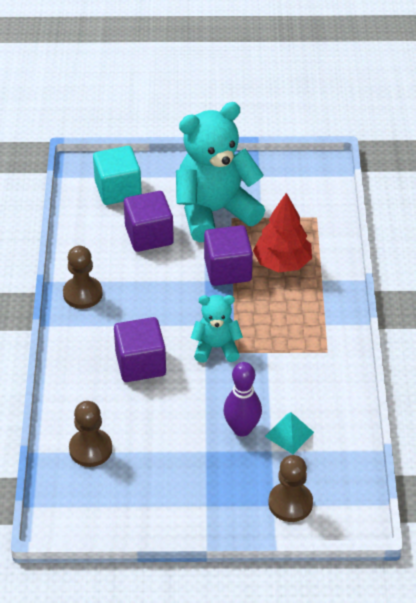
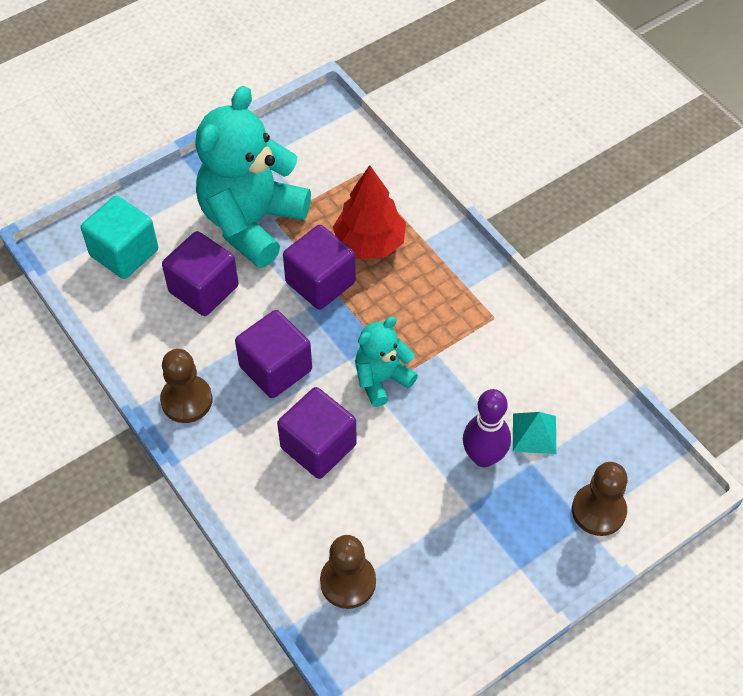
camera: 35 degrees left, 10 degrees up
(153, 305) = (276, 368): none -> purple cube

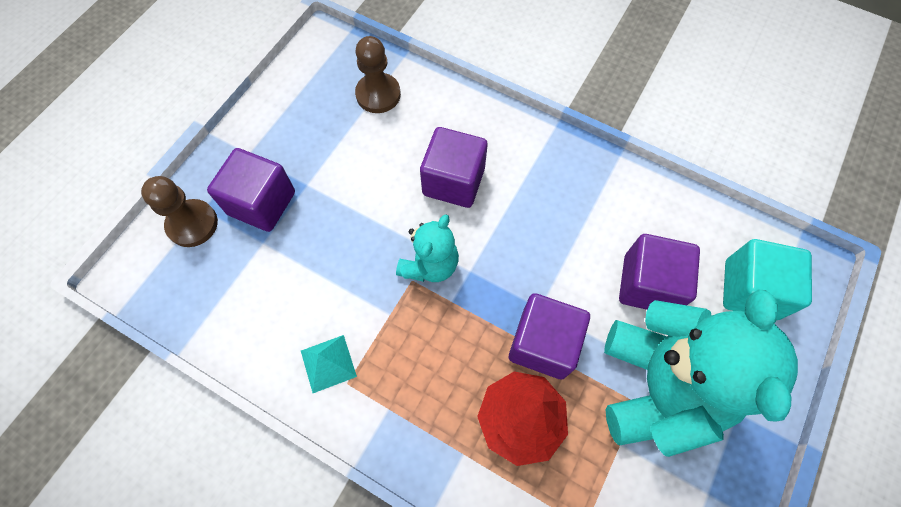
camera: 155 degrees right, 10 degrees up
(186, 400) = (585, 174): brown pawn -> none
(276, 368) = (530, 234): purple cube -> purple cube (262, 203)
(483, 457) = (308, 230): purple bowling pin -> none
(534, 433) = (268, 271): turquoise pyramid -> turquoise pyramid (328, 363)

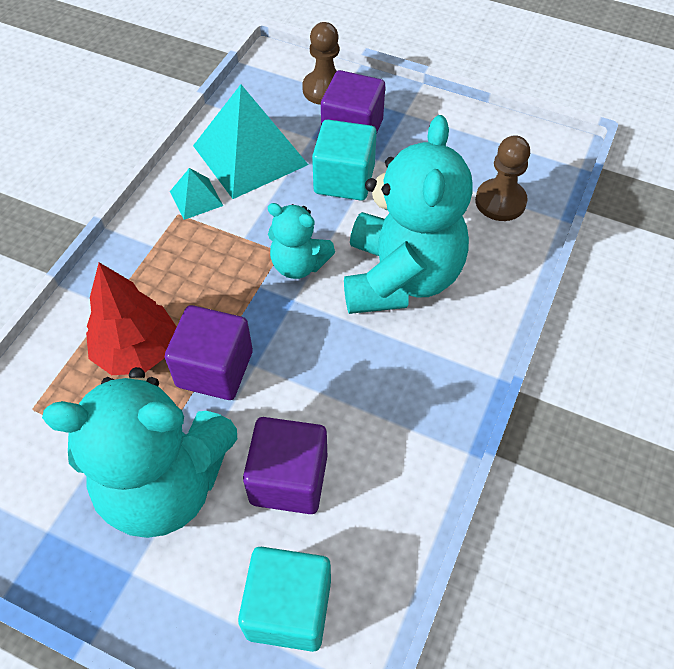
camera: 85 degrees right, 10 degrees down
(274, 305) = (250, 155): none -> turquoise pyramid
(328, 216) = (344, 179): none -> turquoise cube
(453, 181) = (400, 278): purple cube -> turquoise teddy bear

